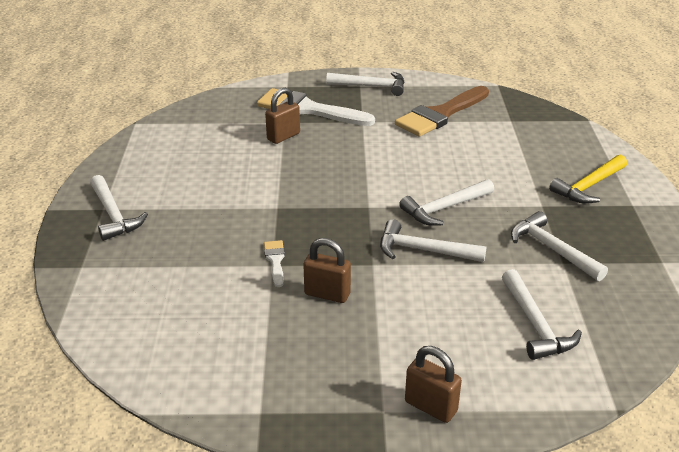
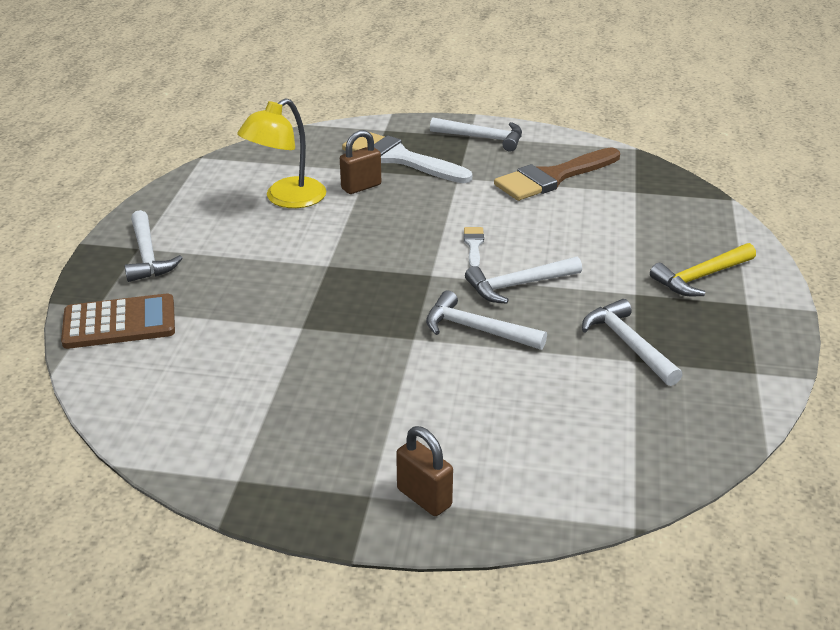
camera: 10 degrees right, 0 degrees up
(106, 279) = (119, 323): none -> brown calculator
(222, 153) = (286, 199): none -> yellow lamp
(275, 260) = (306, 323): white brush -> white brush (473, 245)
(327, 294) = (351, 365): brown padlock -> none
(535, 324) = (576, 425): white hammer -> none

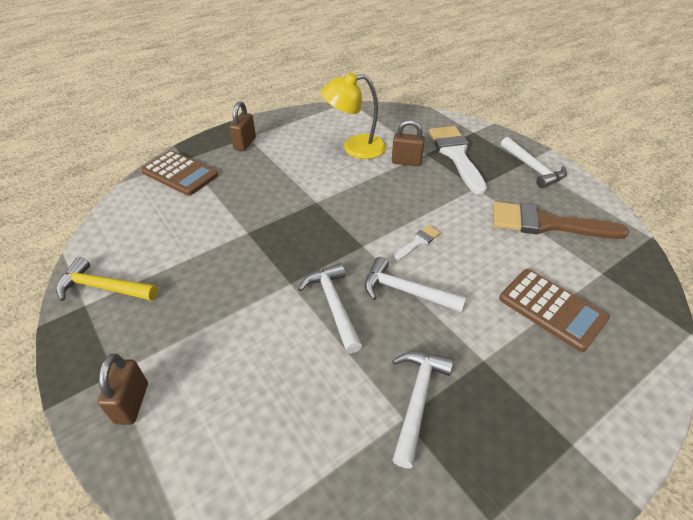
camera: 45 degrees right, 10 degrees up
(148, 256) = (245, 144): white hammer -> brown padlock
(635, 235) = (551, 309): none -> brown calculator
(701, 277) = (561, 386): yellow hammer -> yellow hammer (103, 287)

